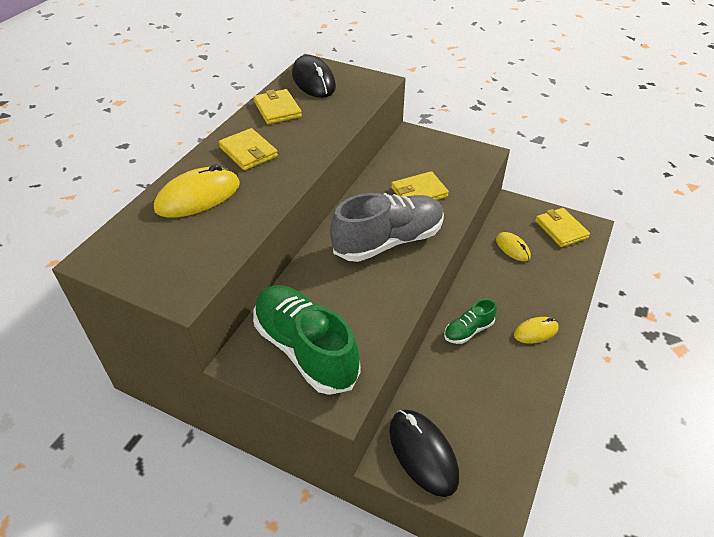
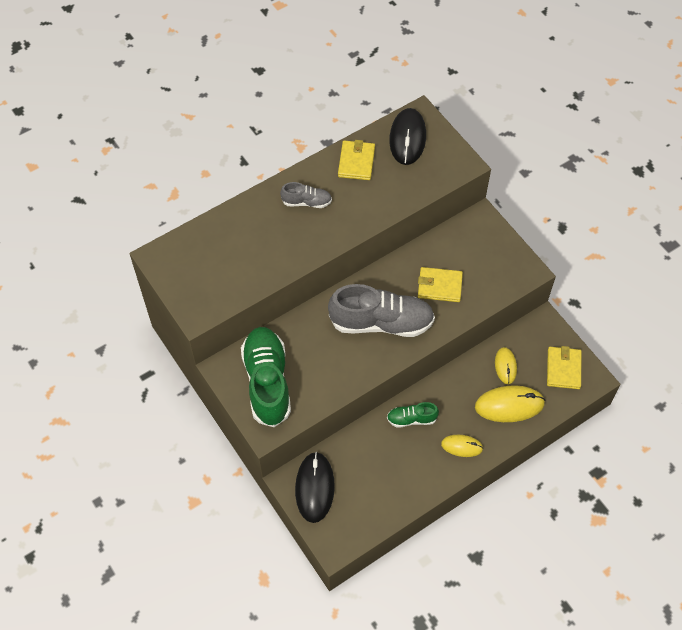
camera: 30 degrees right, 15 degrees up
(198, 197) = (247, 232): yellow mouse -> yellow mouse (509, 405)
(248, 152) = (307, 202): yellow wallet -> grey shoe

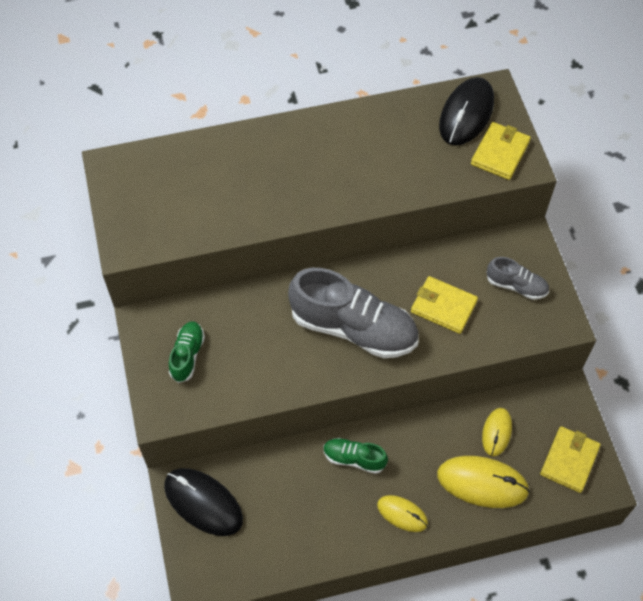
camera: 20 degrees right, 0 degrees up
(267, 382) = (187, 355): green shoe -> green shoe, size x0.49
(307, 202) = (312, 154): grey shoe -> grey shoe (516, 286)
(314, 488) = (203, 502): black mouse -> black mouse turned 75 degrees counterclockwise
(356, 162) = (391, 124): yellow wallet -> yellow wallet (500, 153)

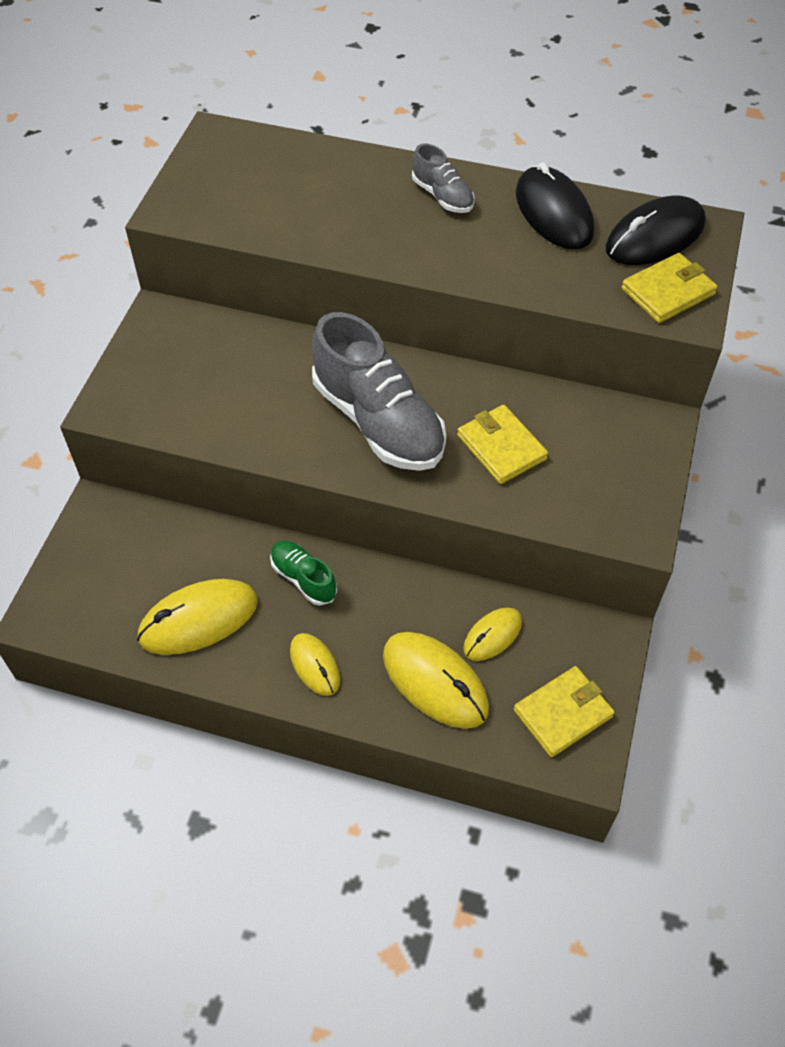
camera: 30 degrees right, 5 degrees down
(187, 355) = (177, 366): green shoe -> none
(203, 502) = (108, 540): black mouse -> black mouse (553, 213)
(306, 525) = (198, 619): none -> yellow mouse
(516, 286) = (609, 465): grey shoe -> grey shoe (442, 196)

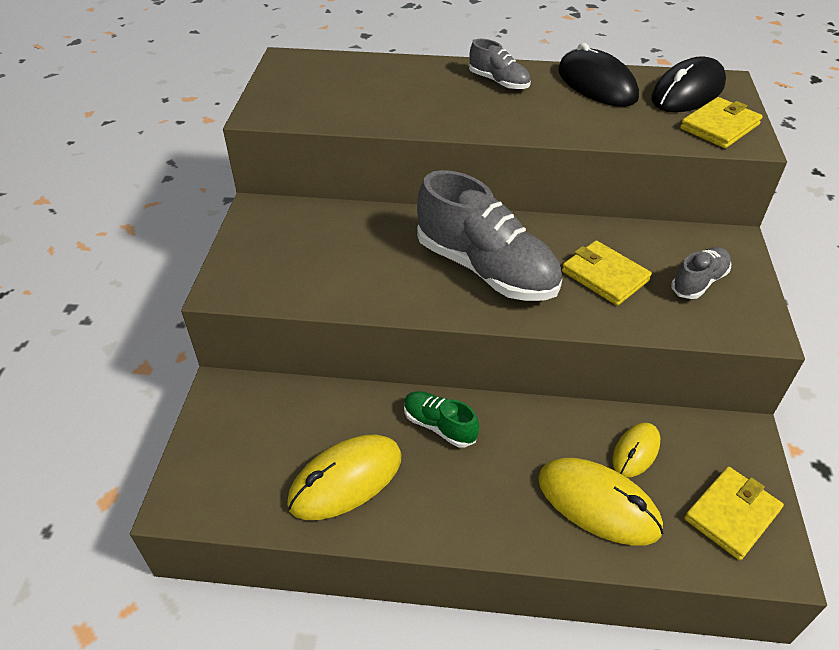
camera: 10 degrees left, 10 degrees down
(314, 665) = (475, 507): yellow mouse -> none
(599, 468) = (699, 282): none -> grey shoe

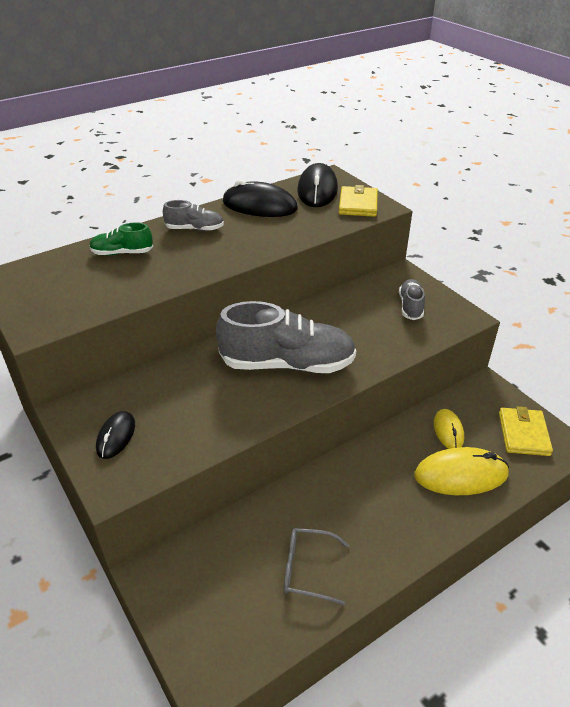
camera: 40 degrees left, 5 degrees down
(269, 249) = (116, 436): none -> black mouse
(346, 480) = (308, 570): yellow mouse -> grey glasses
(439, 426) = (329, 491): green shoe -> green shoe (122, 253)
(605, 276) = (360, 330): yellow wallet -> none

